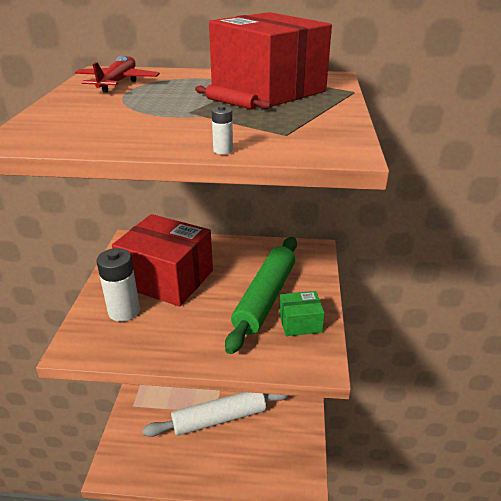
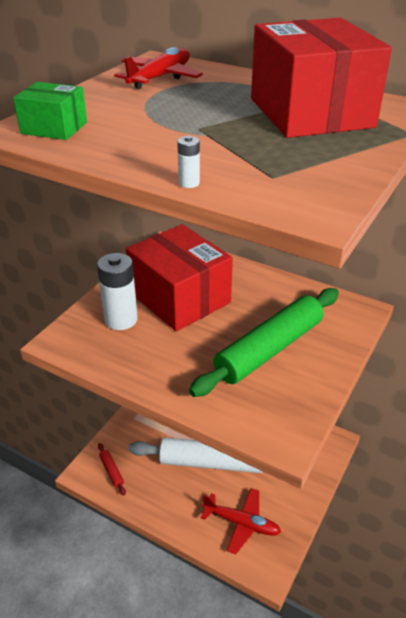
camera: 25 degrees right, 5 degrees up
(231, 104) = (251, 125): red rolling pin -> red rolling pin (111, 471)
(267, 458) = (241, 523): none -> red plane
(300, 323) = (291, 389): green box -> green box (54, 128)

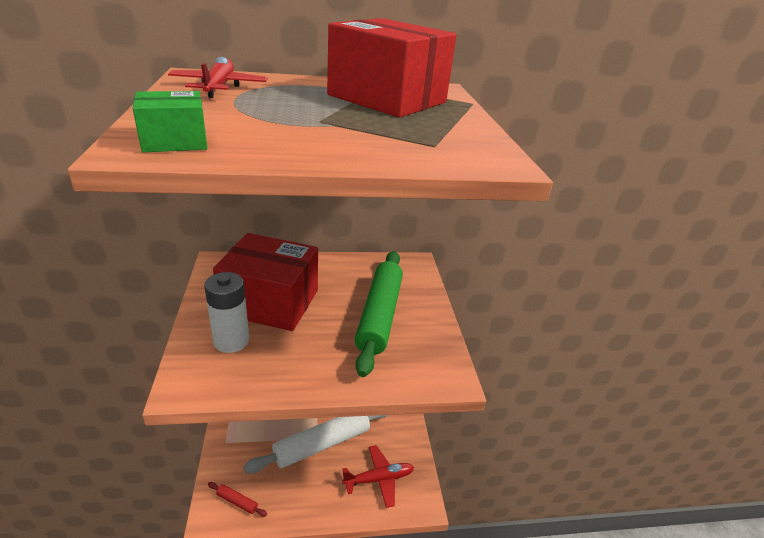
camera: 40 degrees left, 5 degrees down
(189, 183) = (381, 162): white battery -> none

